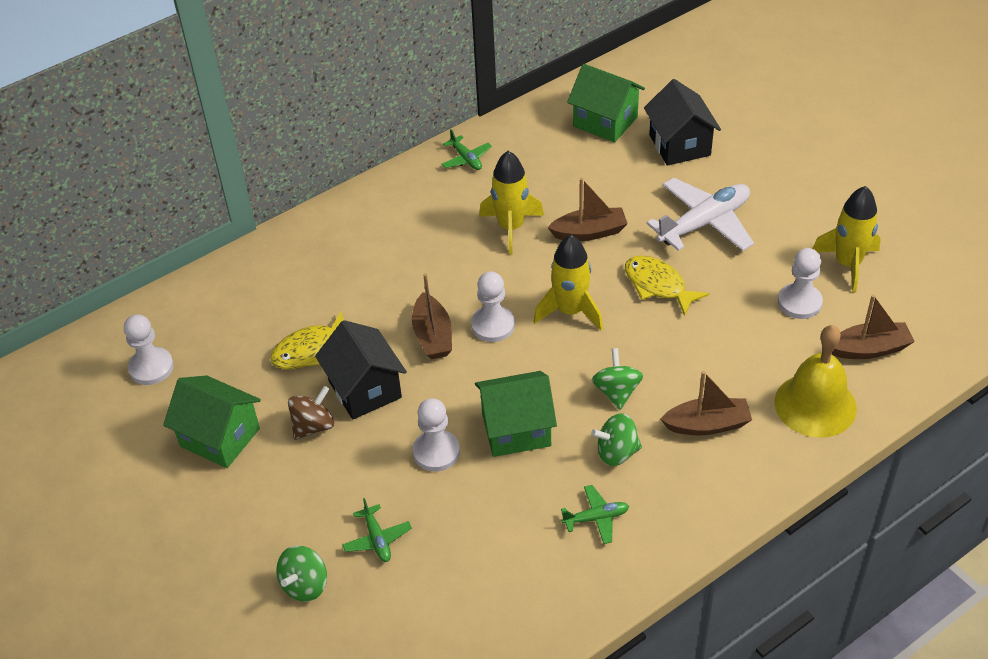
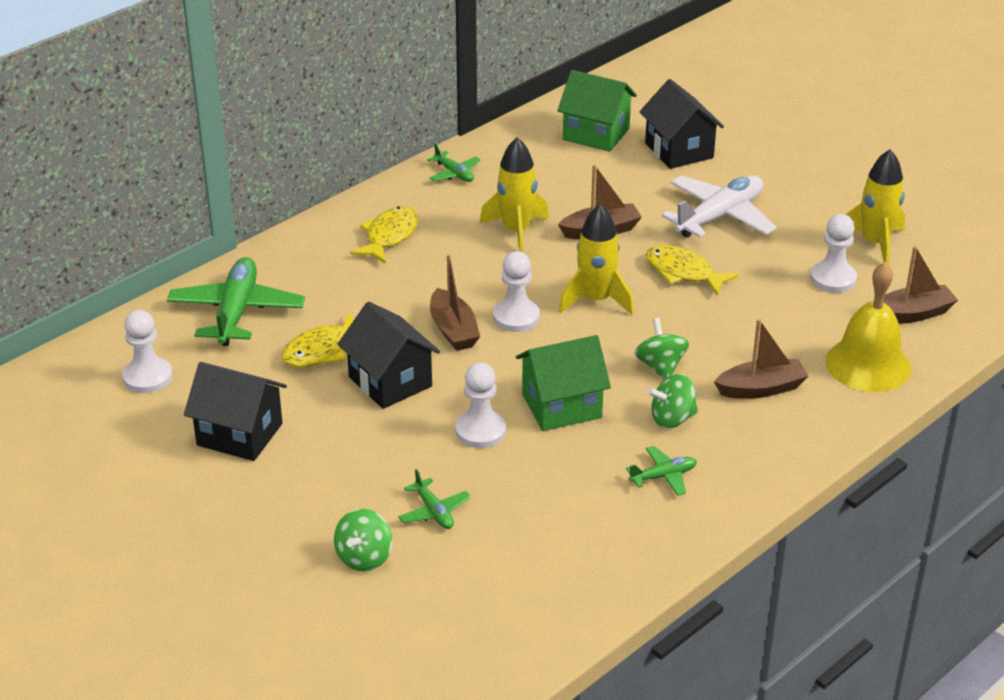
camera: 10 degrees left, 10 degrees down
(220, 437) = (240, 434): green house -> black house
(242, 301) = (236, 312): none -> green plane
(313, 426) = (341, 417): brown spinning top -> none
(394, 226) = (389, 236): none -> yellow fish

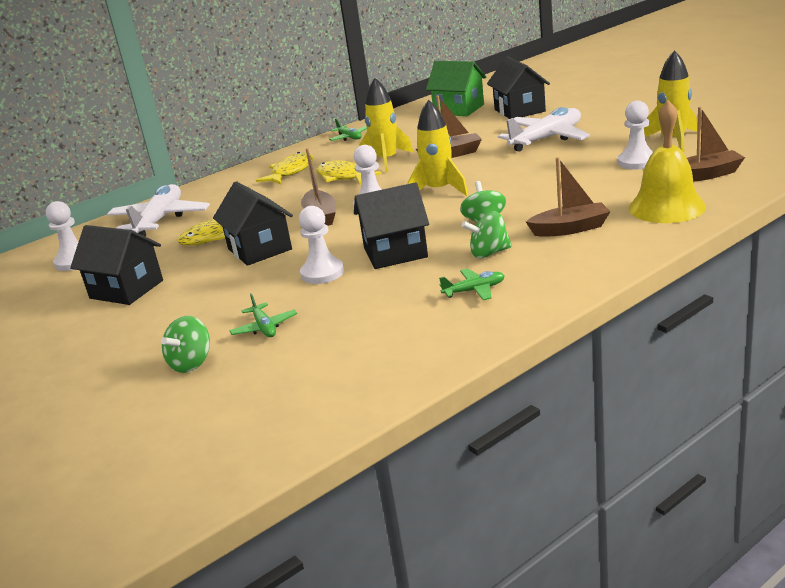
camera: 10 degrees right, 10 degrees down
(236, 312) = (160, 220): green plane -> white plane
(561, 406) = (395, 252): green house -> black house
(683, 272) = (513, 170): yellow fish -> yellow fish (343, 177)

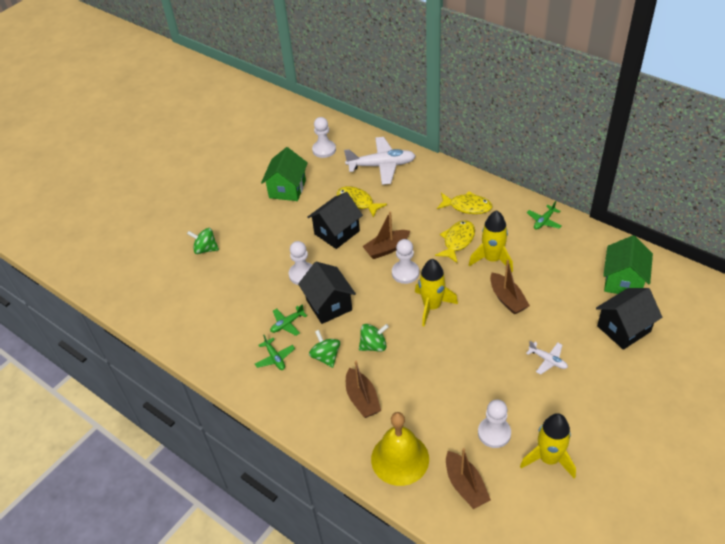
camera: 75 degrees right, 20 degrees up
(126, 289) = (287, 189): black house -> green house
(264, 327) = (239, 267): green plane -> green plane (287, 324)
(546, 139) = (547, 360): white plane -> white plane, size x0.49

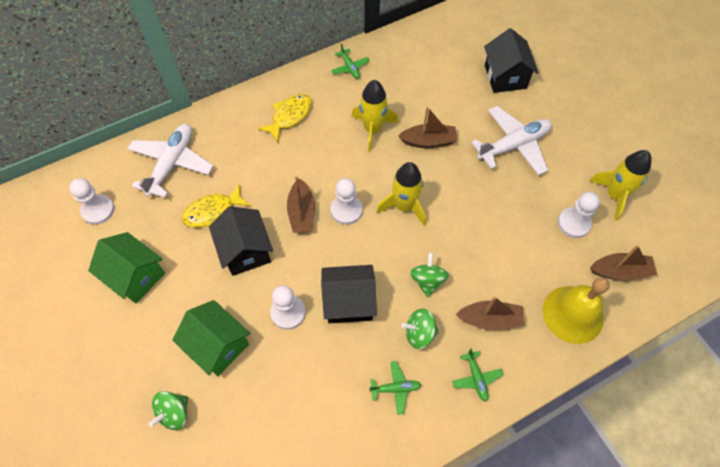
camera: 70 degrees left, 15 degrees up
(287, 324) = (353, 357): green plane -> green plane (476, 378)
(457, 241) = (331, 146): yellow fish -> none
(547, 360) = (513, 145): white plane -> white plane, size x2.04
(623, 281) = (454, 50): green house -> green house (218, 345)

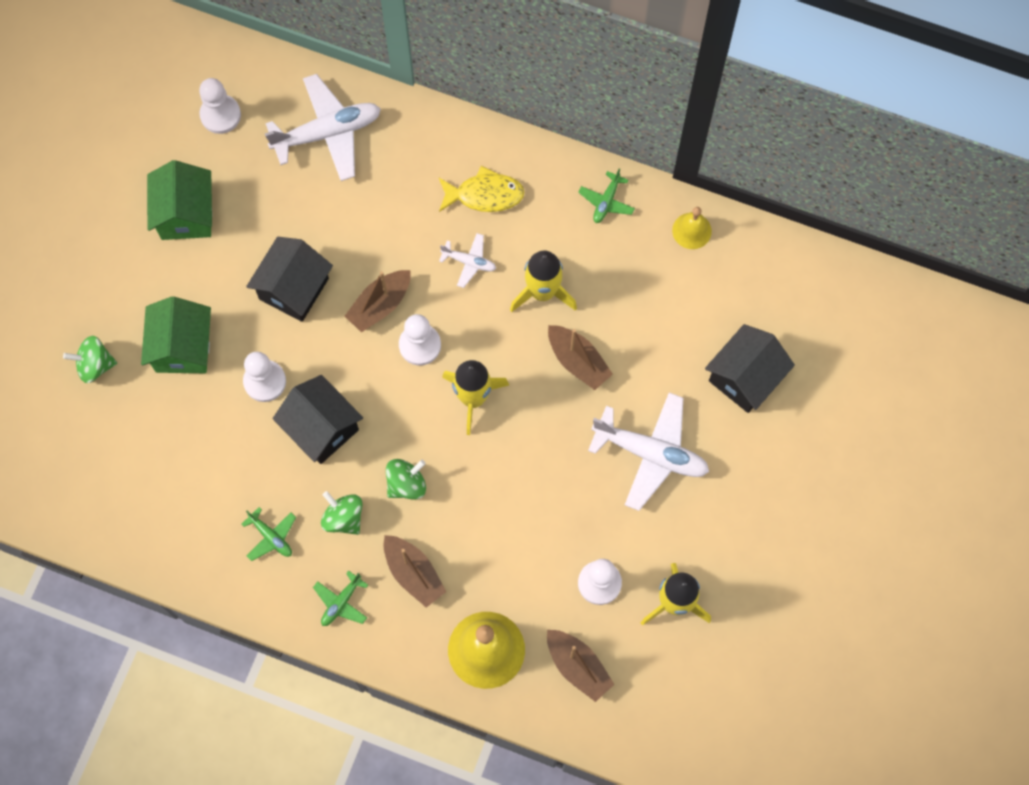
camera: 50 degrees right, 10 degrees up
(212, 212) = (309, 220): yellow fish -> none
(320, 151) = (469, 262): none -> white plane
(402, 44) = (691, 230): none -> yellow bell

